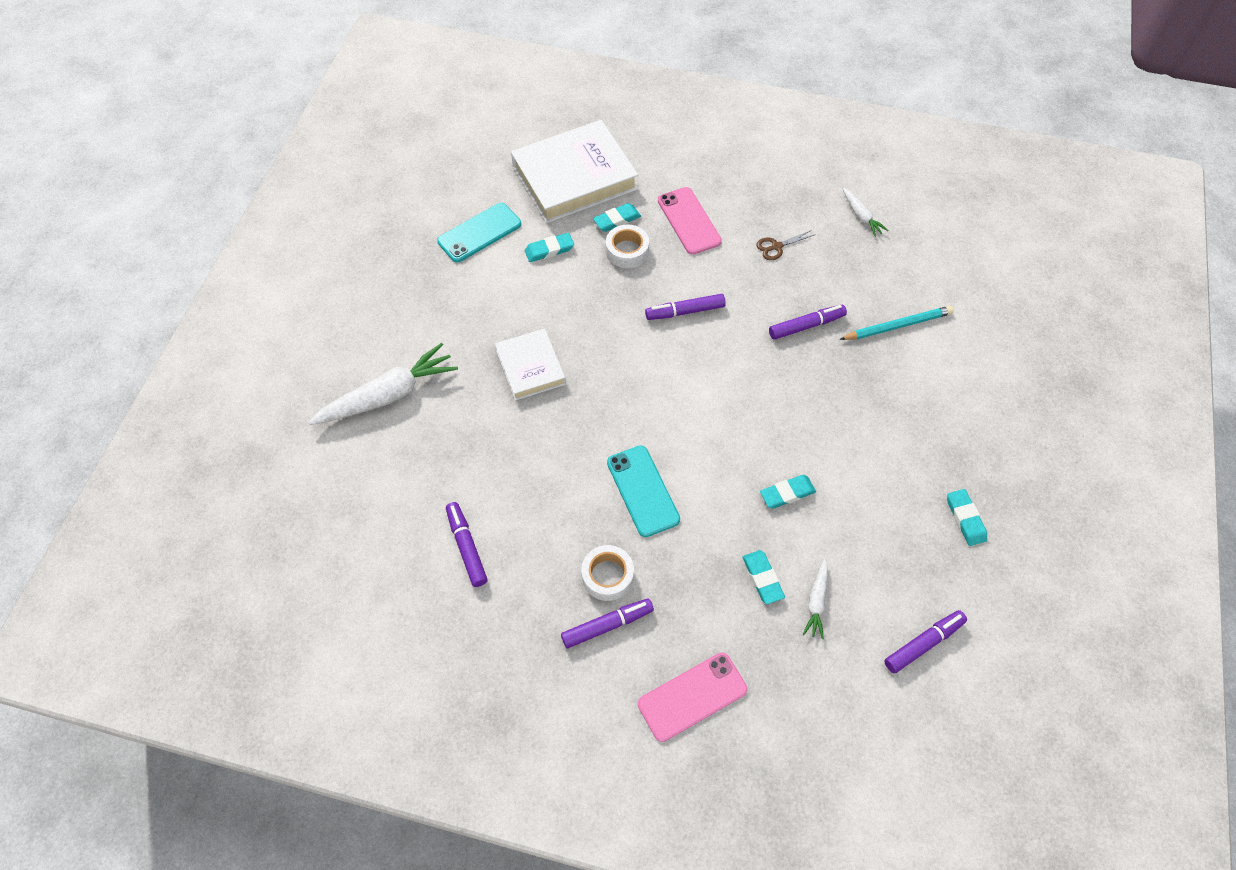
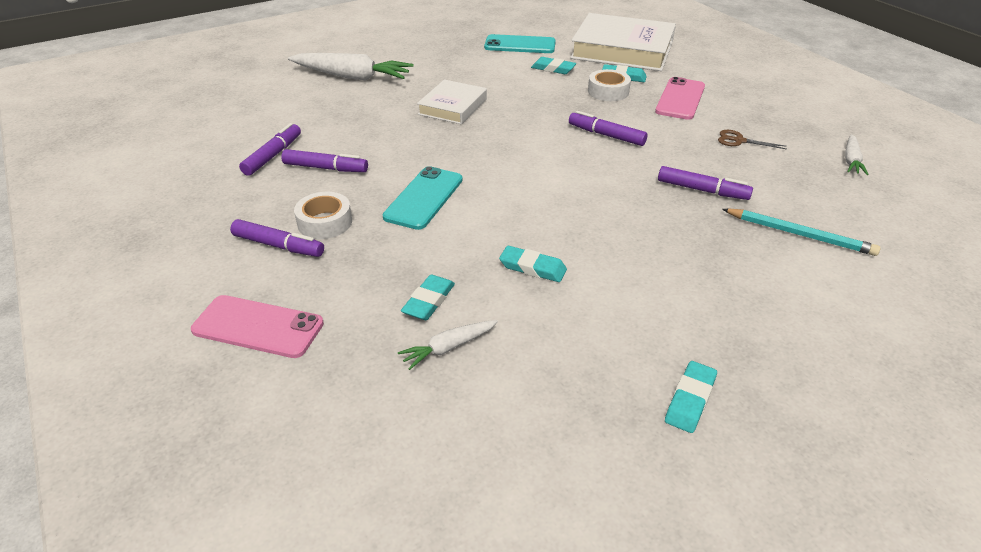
camera: 45 degrees right, 20 degrees down
(923, 644) = (501, 457): purple marker -> purple marker (325, 168)

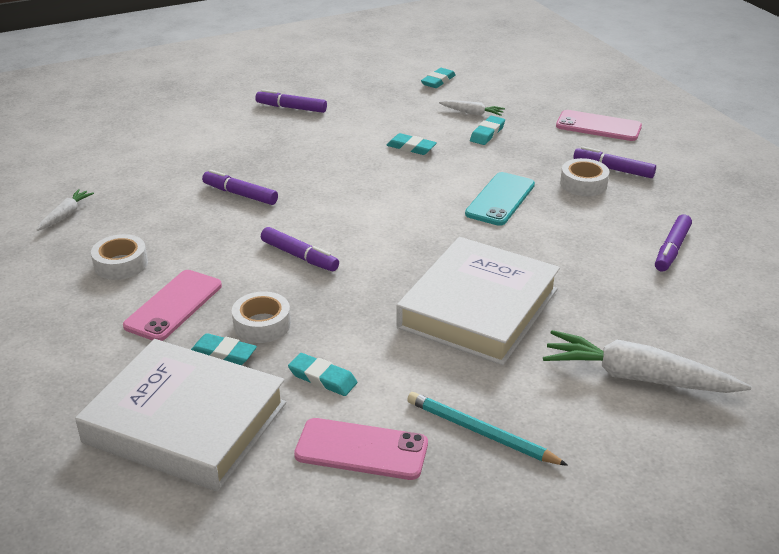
camera: 175 degrees left, 5 degrees down
(325, 168) = (606, 232): purple marker -> purple marker (291, 108)
(448, 348) = (472, 113): white carrot -> white carrot turned 45 degrees clockwise
(453, 107) = (478, 308): white book -> white book, size x1.78
(520, 45) = (361, 449): turquoise phone -> pink phone
(690, 400) = (337, 90): turquoise eraser -> turquoise eraser (438, 81)
(739, 141) = (157, 242): brown scissors -> none
(750, 123) = (121, 264): none -> white tape
(799, 234) = (190, 158): turquoise pencil -> turquoise pencil (481, 432)

